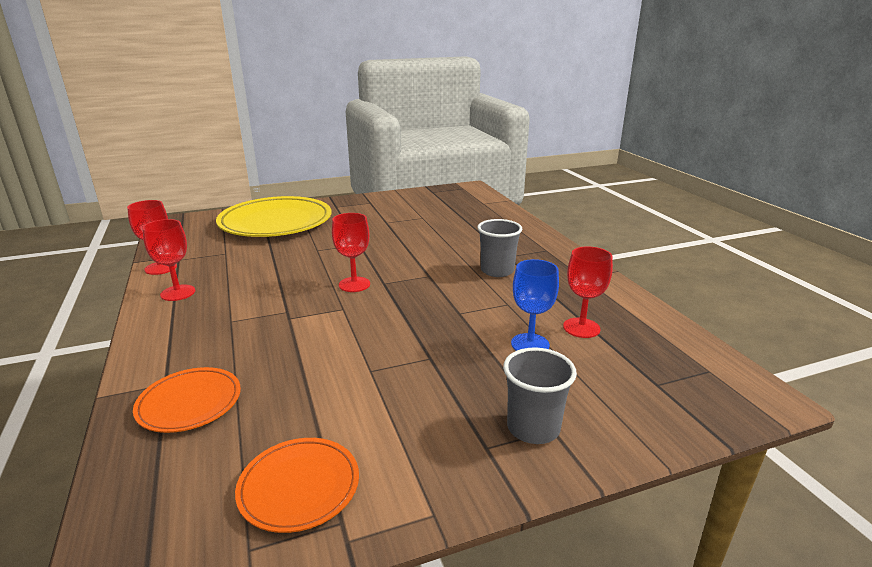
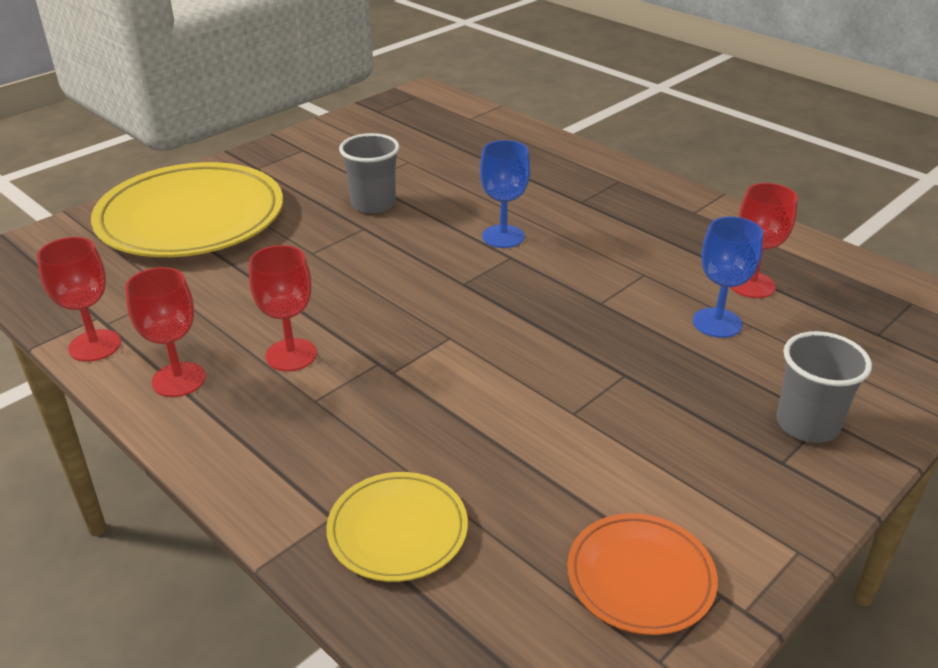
camera: 25 degrees left, 10 degrees up
(189, 403) = (397, 530): orange plate -> yellow plate
(354, 284) = (426, 296): red goblet -> red goblet (291, 355)
(436, 264) = (503, 236): none -> blue goblet
(497, 271) = (588, 227): grey cup -> grey cup (373, 204)

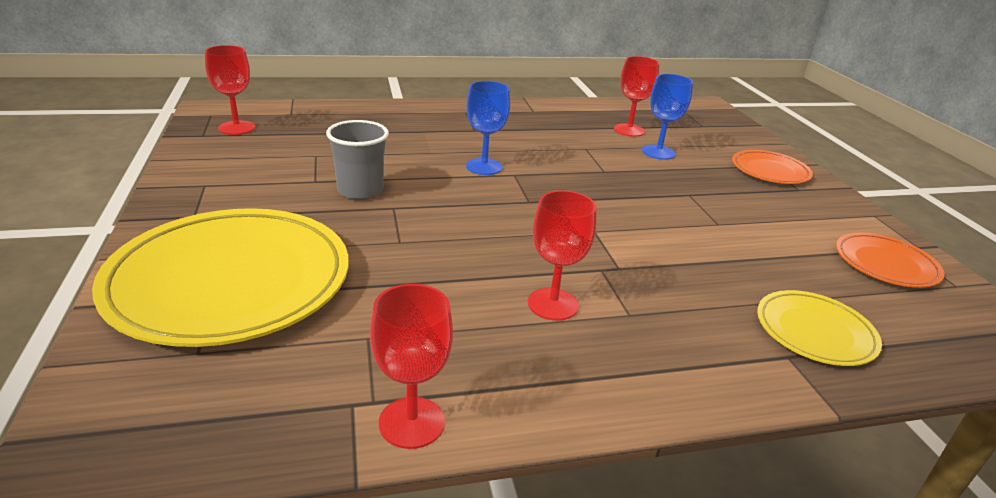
camera: 60 degrees left, 5 degrees down
(179, 379) = (535, 379): red goblet -> red goblet (236, 128)
(807, 424) = (770, 171): grey cup -> orange plate

